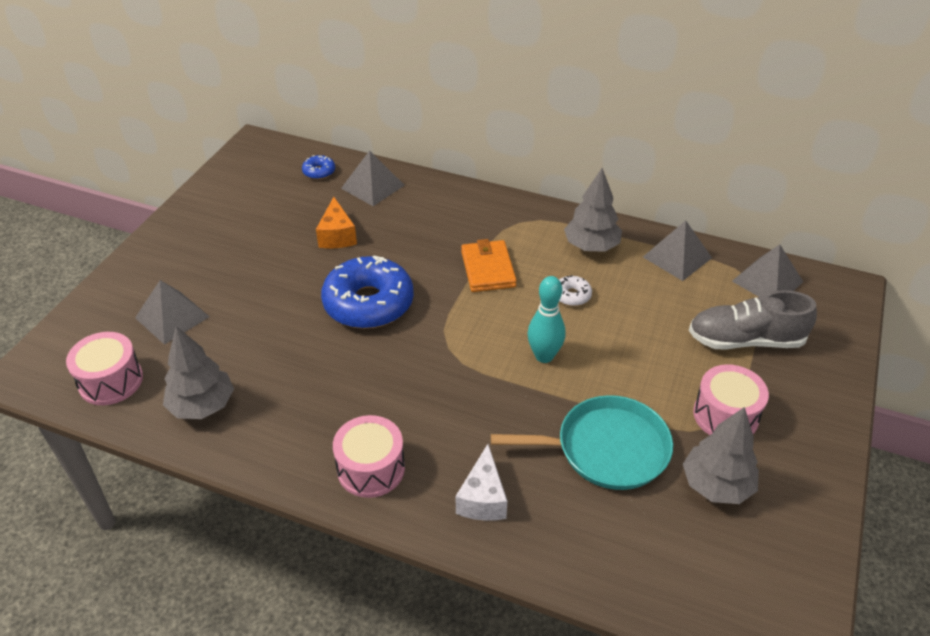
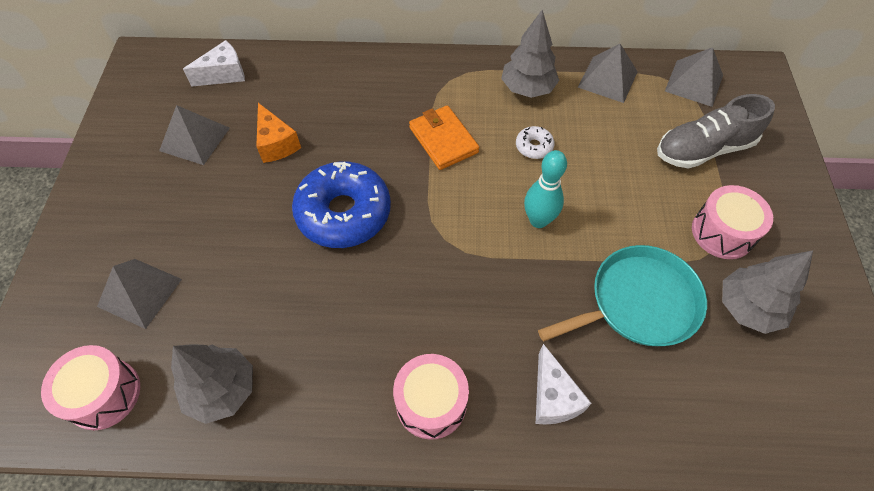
camera: 20 degrees left, 15 degrees up
(319, 172) = (224, 74): blue donut -> white cheese
(372, 186) = (287, 77): grey pyramid -> grey pyramid (194, 139)

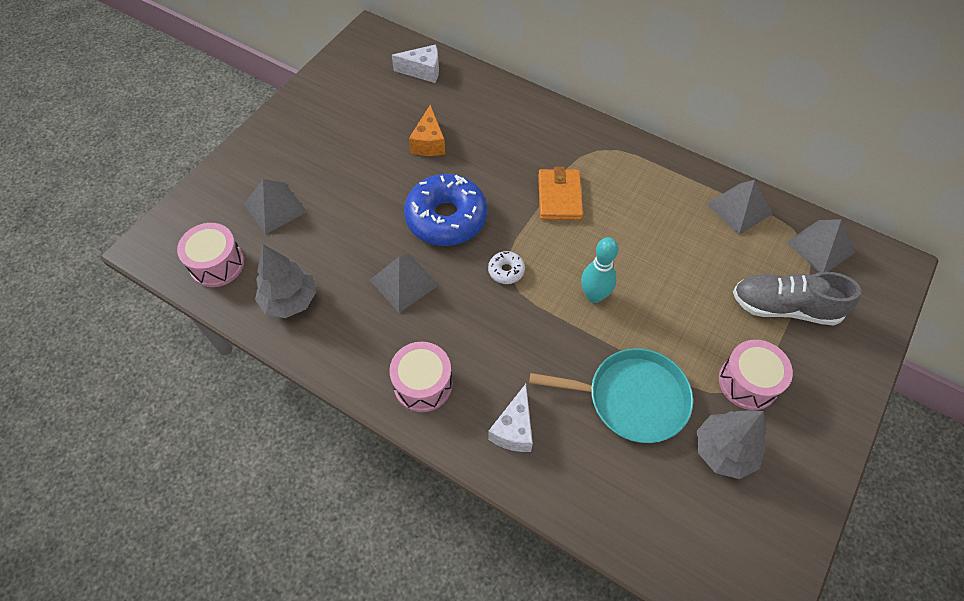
camera: 30 degrees right, 0 degrees up
(194, 139) = (373, 113): grey pyramid -> grey pyramid (404, 282)
(527, 88) = (660, 185): grey tree -> none
(534, 146) = (631, 236): white donut -> white donut (506, 271)

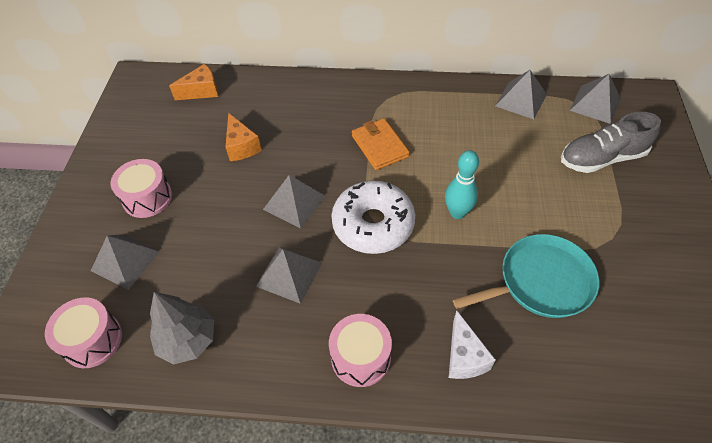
camera: 25 degrees left, 5 degrees down
(423, 71) = (201, 91): white cheese -> orange cheese
(446, 218) = (294, 202): blue donut -> grey pyramid
(506, 271) = (373, 224): white donut -> white donut, size x2.34
(724, 451) = (636, 289): grey tree -> none
(748, 382) = (616, 226): pink drum -> pink drum (147, 198)

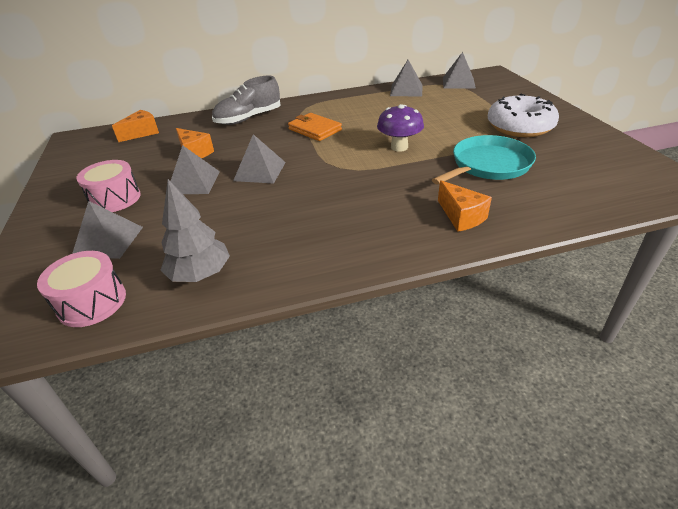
camera: 20 degrees left, 15 degrees down
(289, 274) = (278, 210): grey pyramid -> grey pyramid (193, 182)
(360, 357) = (374, 240): pink drum -> none
(373, 224) = (335, 167): white donut -> white donut (520, 126)
(457, 213) = (399, 147): turquoise bowling pin -> purple mushroom
(464, 357) = (461, 217): white cheese -> orange cheese
(602, 158) = (482, 103): grey shoe -> grey shoe (248, 118)

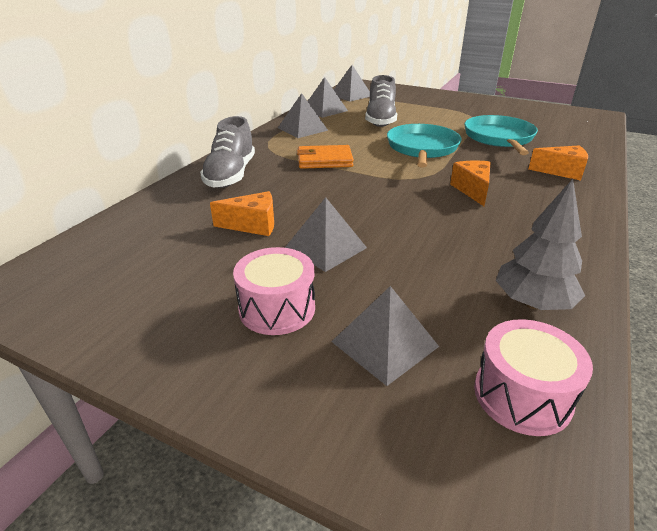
camera: 50 degrees left, 5 degrees down
(142, 133) = (120, 238): orange cheese -> orange cheese (472, 190)
(260, 171) = (364, 209): grey pyramid -> grey pyramid (302, 129)
(399, 147) = (422, 148): purple mushroom -> turquoise pan
(428, 112) = (380, 120): none -> grey shoe
(520, 126) = (458, 111): white donut -> none

